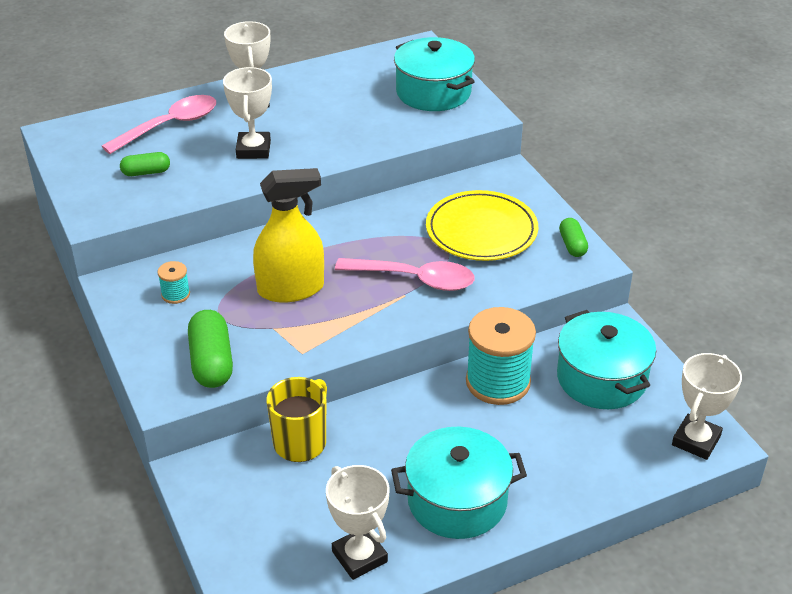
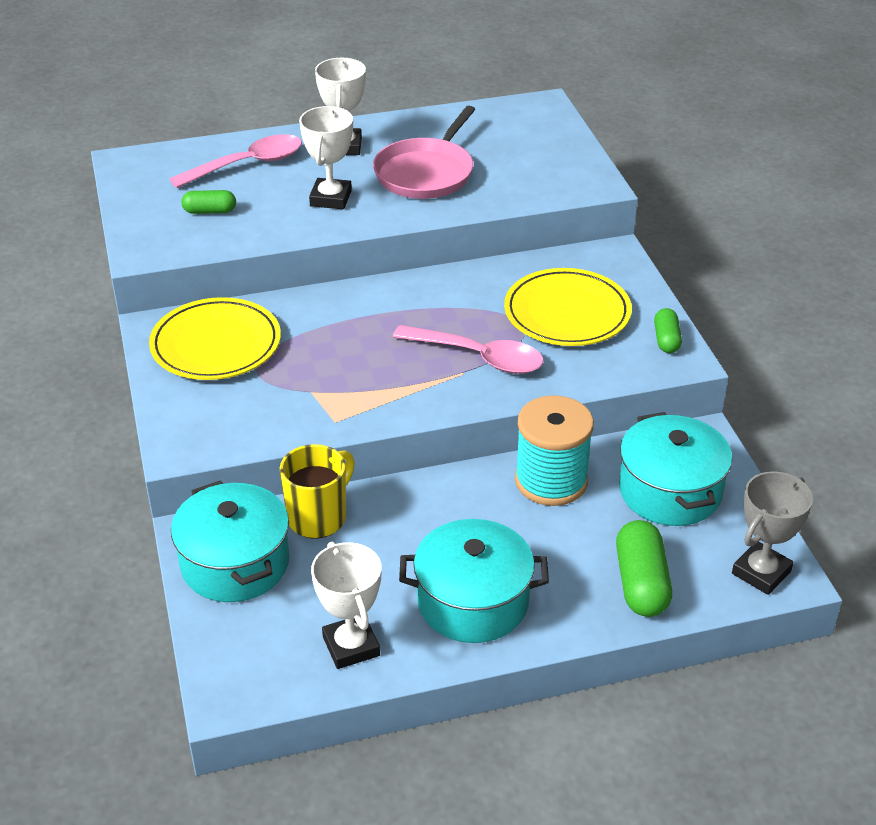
camera: 10 degrees right, 0 degrees up
(175, 294) = (216, 344): turquoise spool -> yellow plate
(212, 362) = (236, 419): green capsule -> green capsule (641, 583)
(291, 289) = (340, 352): yellow spray bottle -> none
(333, 118) = (426, 173): none -> pink pan
(433, 92) = (545, 155): turquoise pot -> turquoise pot (235, 563)
(696, 440) = (761, 572): white trophy -> grey trophy

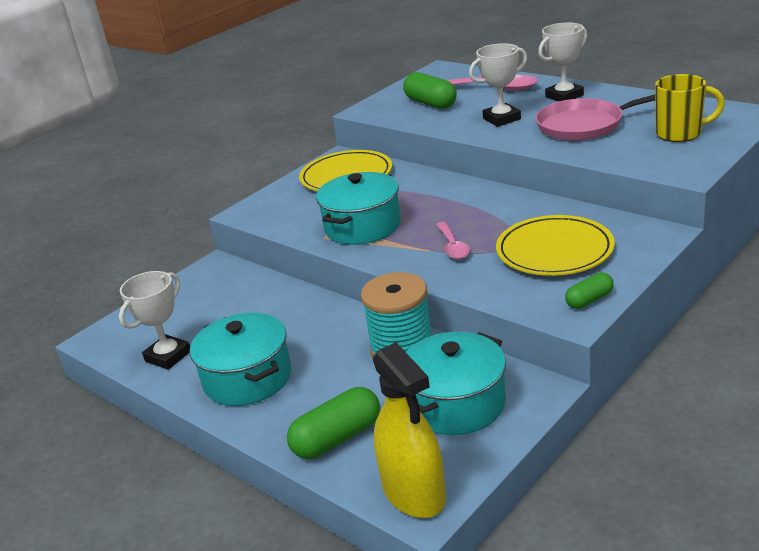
camera: 60 degrees right, 10 degrees down
(210, 211) = (431, 103): green capsule -> green capsule, size x1.70
(235, 563) = (203, 287): turquoise pot -> turquoise pot (362, 226)
(318, 517) = (268, 291): yellow mug -> yellow mug (680, 134)
(479, 357) = (453, 247): pink spoon -> pink spoon, size x0.62
(761, 572) = (414, 493): grey trophy -> yellow spray bottle

